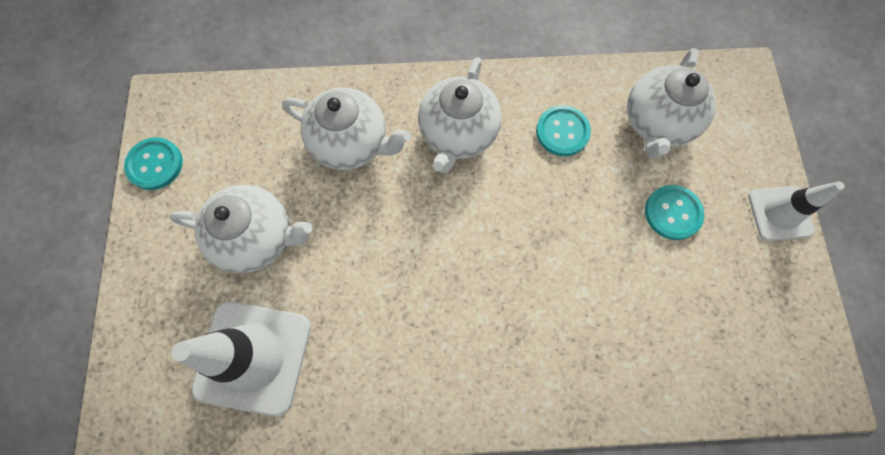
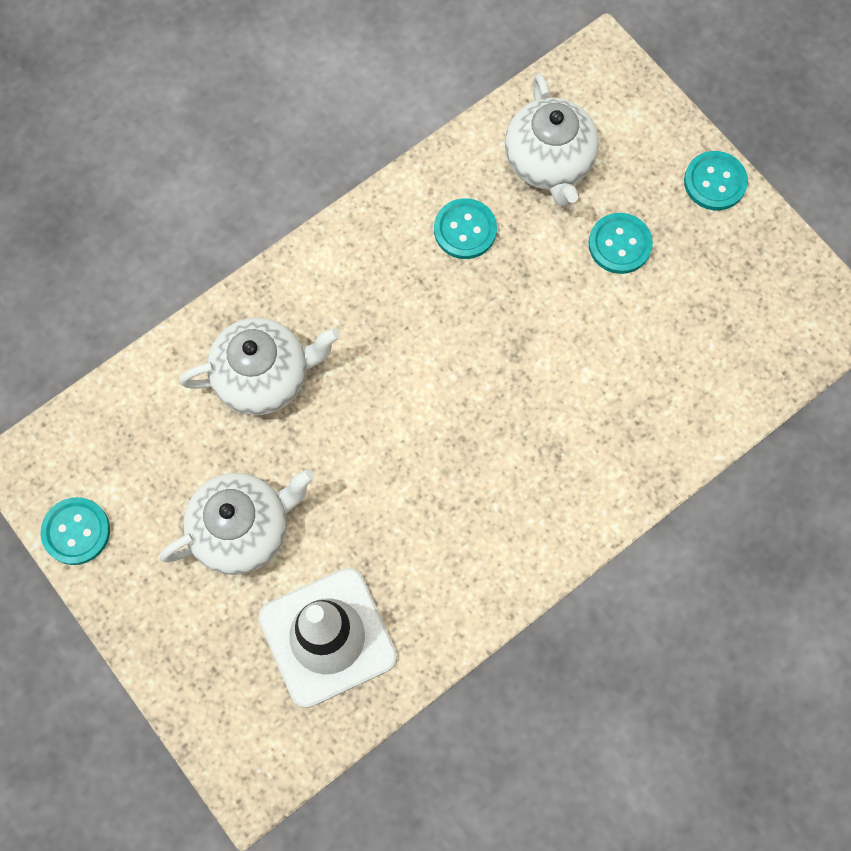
camera: 35 degrees left, 0 degrees up
(458, 134) = (364, 298): white teapot -> none
(779, 213) = (715, 182): white traffic cone -> turquoise button

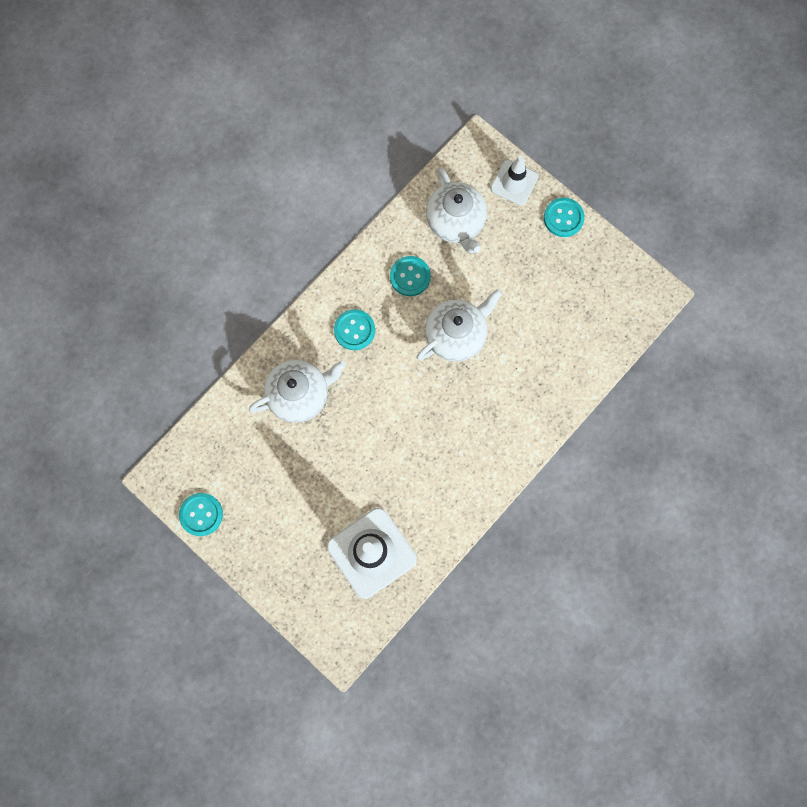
camera: 10 degrees left, 5 degrees up
(243, 529) = (306, 495): white teapot -> white teapot (456, 335)
(619, 244) = (510, 269): turquoise button -> turquoise button (354, 330)
(648, 119) = (514, 182): none -> white traffic cone

